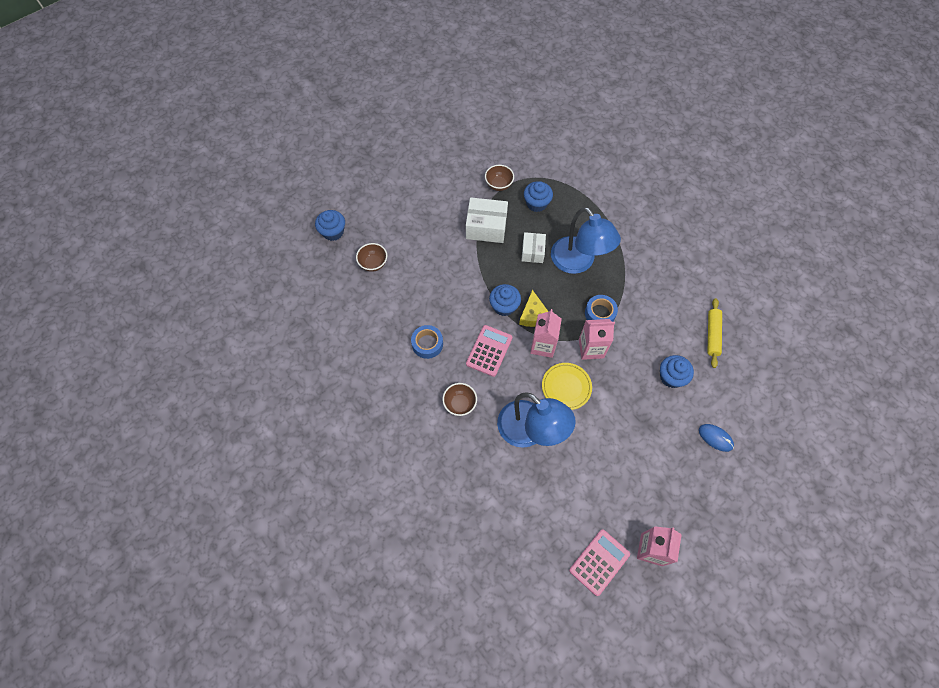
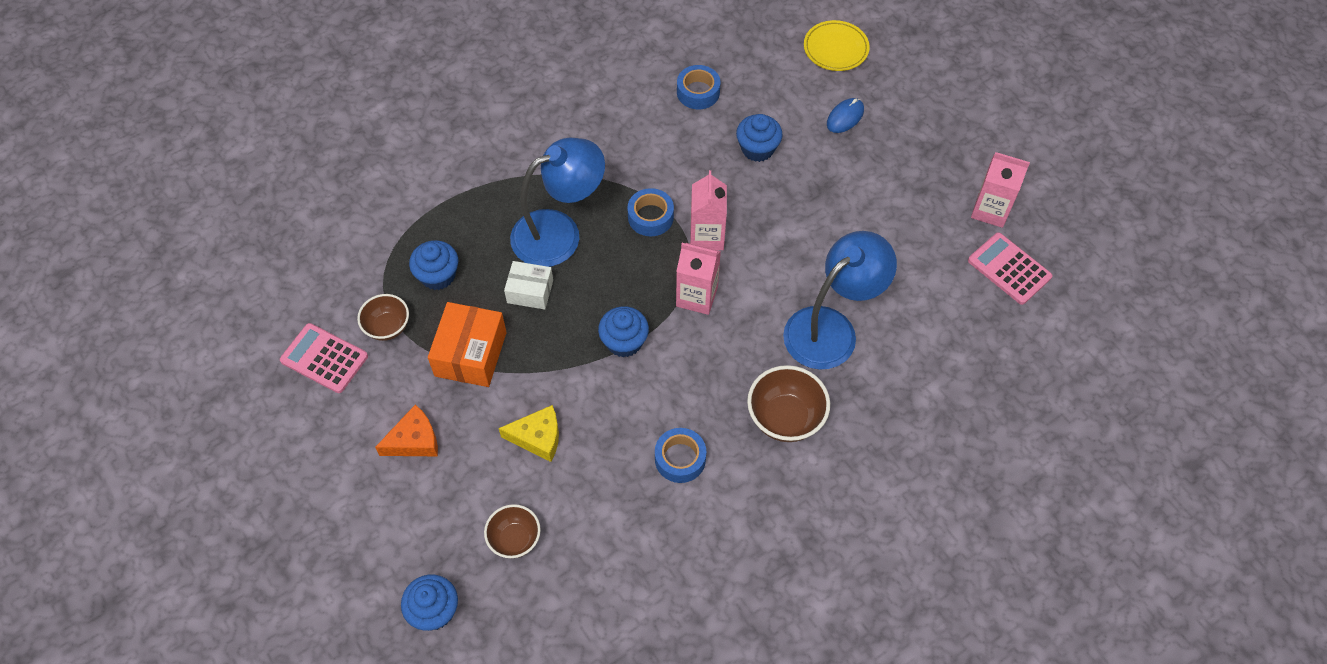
camera: 85 degrees left, 5 degrees down
(429, 208) = (414, 440): none -> orange cheese
(460, 404) = (785, 418): brown bowl -> brown bowl, size x1.53
(486, 227) = (470, 354): white box -> orange box
(489, 351) = (699, 370): pink calculator -> pink calculator (324, 358)
(533, 315) = (644, 303): yellow cheese -> yellow cheese (537, 437)
(566, 387) = (765, 275): yellow plate -> yellow plate (835, 49)
(712, 335) = (698, 92): yellow rolling pin -> blue tape

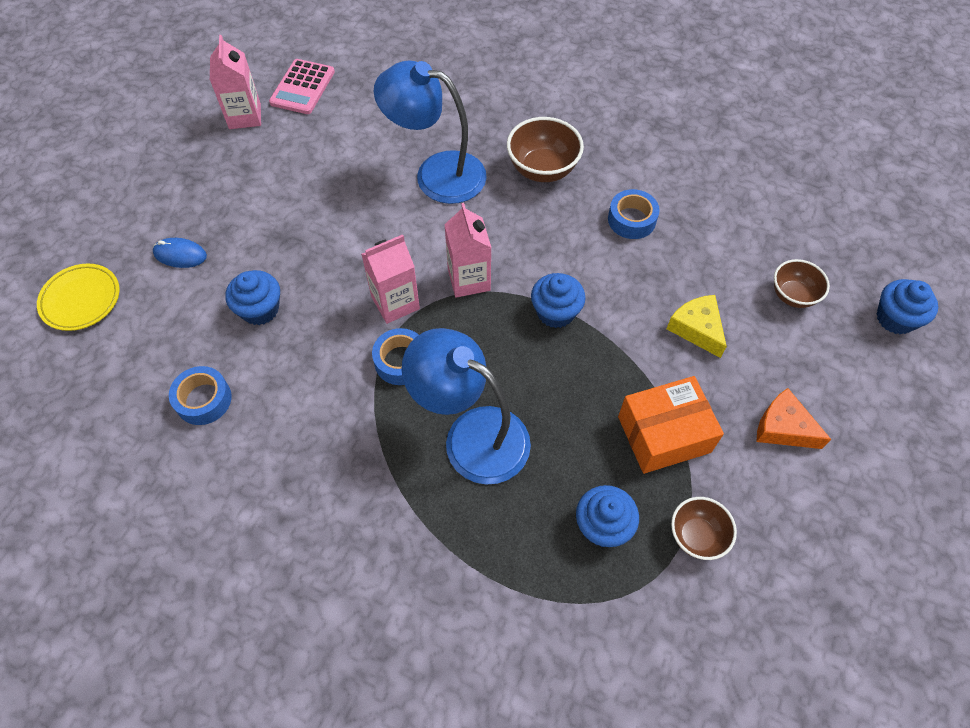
camera: 120 degrees left, 0 degrees up
(324, 358) = (778, 577): pink calculator -> none
(530, 291) = (559, 422): white box -> none

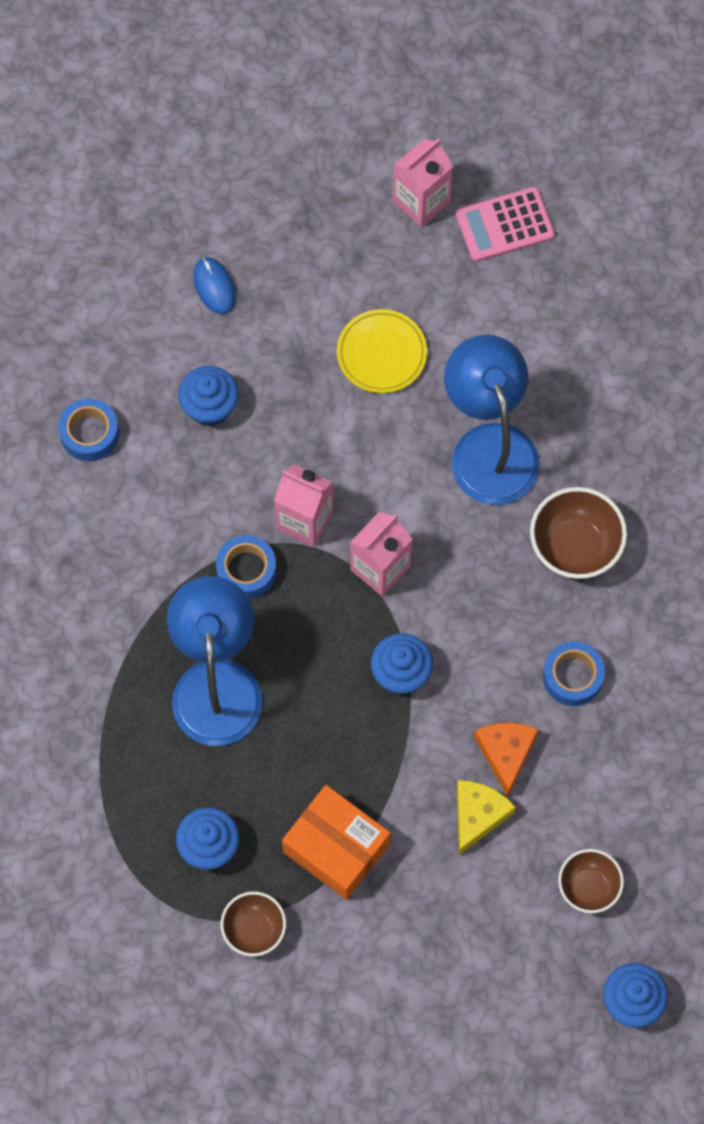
camera: 55 degrees right, 10 degrees up
(81, 299) = (106, 245): yellow plate -> yellow plate (381, 353)
(783, 427) = (419, 951): orange cheese -> orange cheese (506, 753)

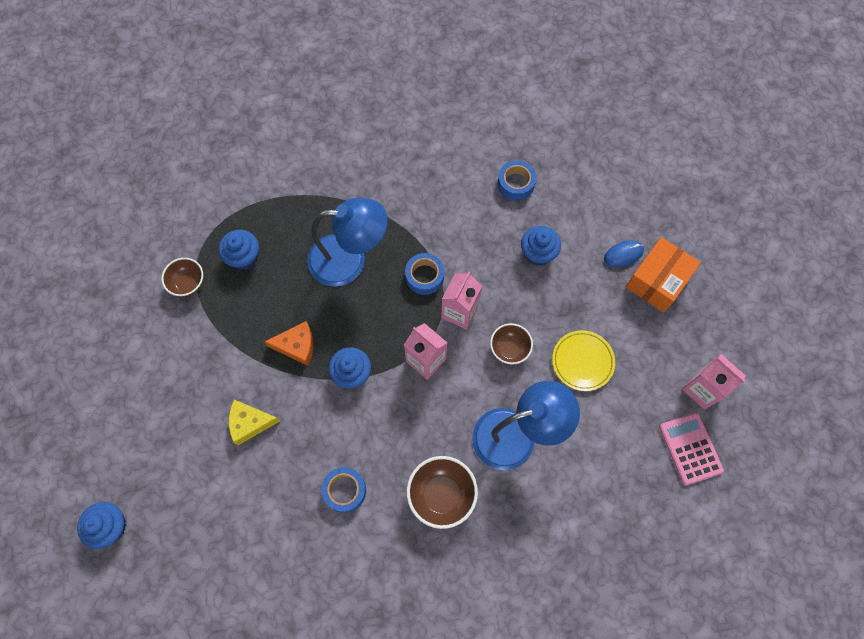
camera: 90 degrees right, 0 degrees up
(336, 848) = (235, 332): orange box -> orange box (657, 281)
(478, 815) = (250, 423): yellow cheese -> yellow cheese turned 150 degrees clockwise
(506, 753) = (292, 442): orange cheese -> orange cheese (297, 346)
(588, 887) = (193, 498): brown bowl -> brown bowl (509, 349)

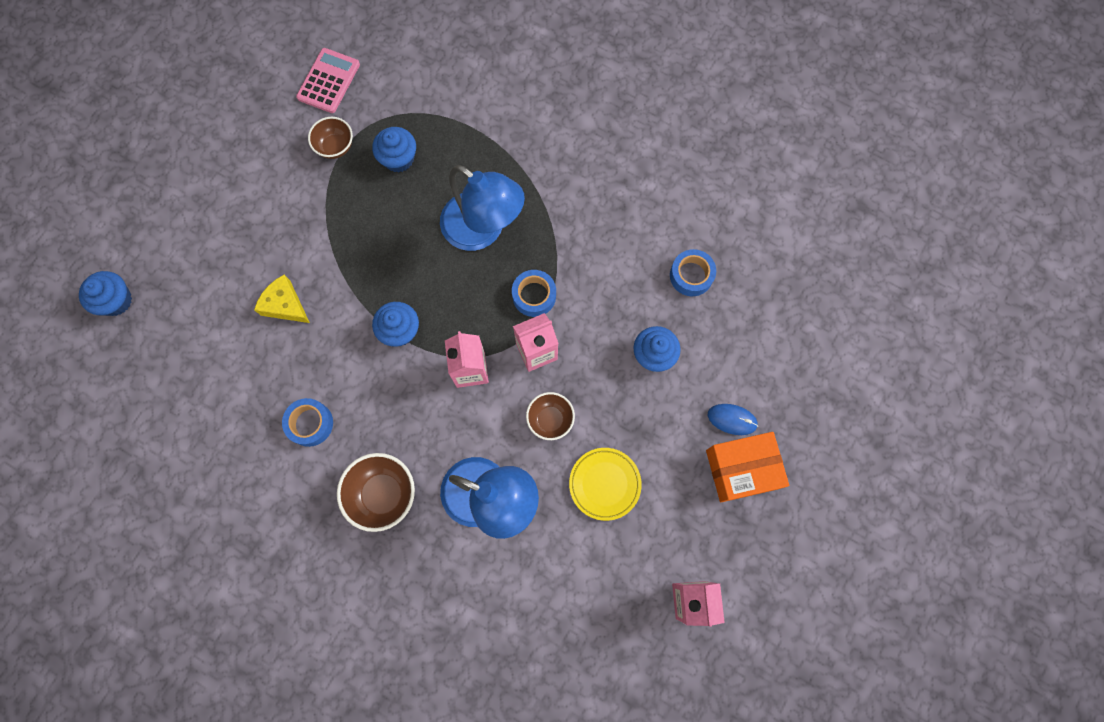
camera: 40 degrees right, 5 degrees up
(297, 346) = (376, 270): orange cheese -> none
(690, 448) = (630, 641): pink calculator -> pink calculator (328, 81)

